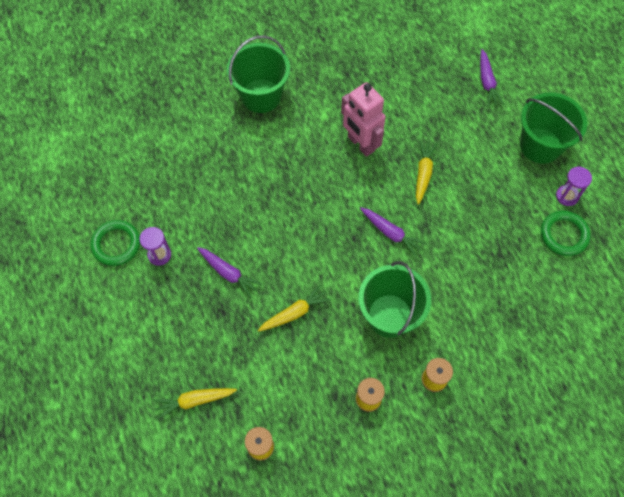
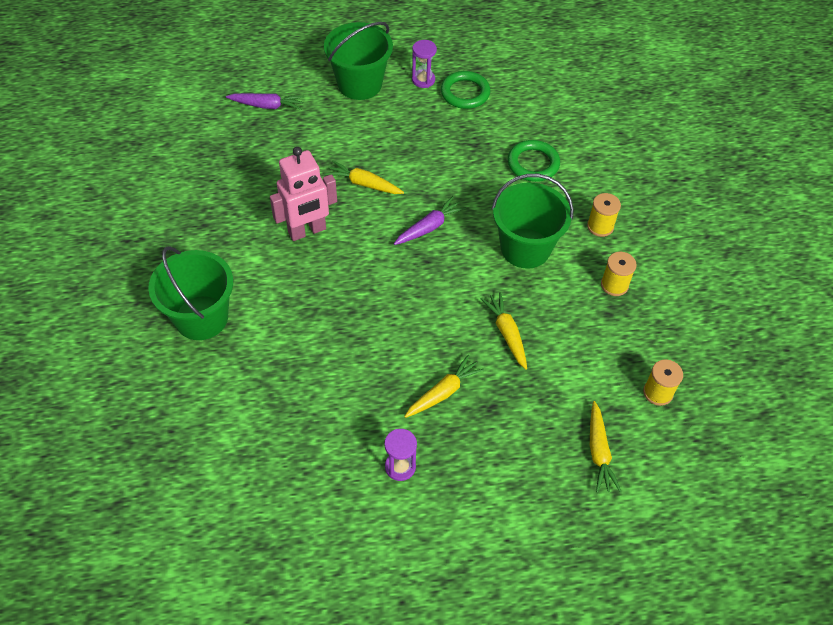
camera: 80 degrees left, 10 degrees down
(116, 244) = (372, 518): green ring -> green ring (533, 164)
(229, 273) = (443, 392): purple carrot -> yellow carrot

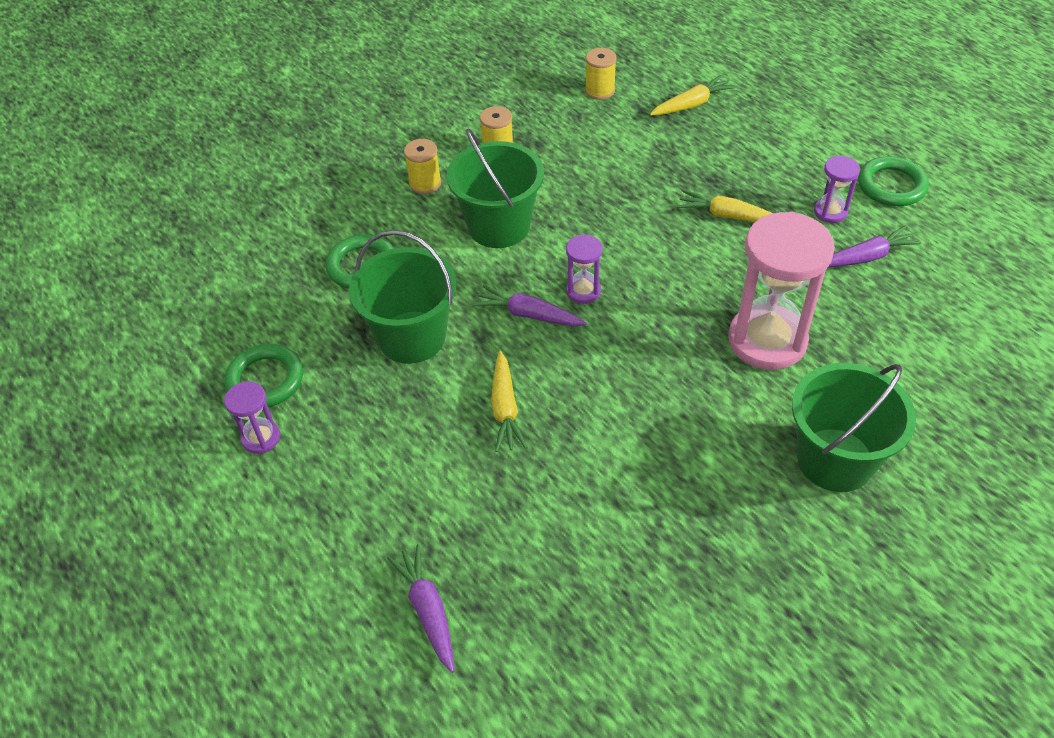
camera: 115 degrees left, 5 degrees down
(307, 231) = (625, 426): pink robot -> none
(312, 341) = (767, 340): none -> pink hourglass
(337, 456) = (866, 257): none -> purple carrot
(360, 84) = (311, 511): green bucket -> green bucket (412, 337)
(398, 537) = (891, 186): none -> green ring
(429, 265) = (583, 291): none -> purple hourglass
(506, 333) = (621, 200): yellow carrot -> none

